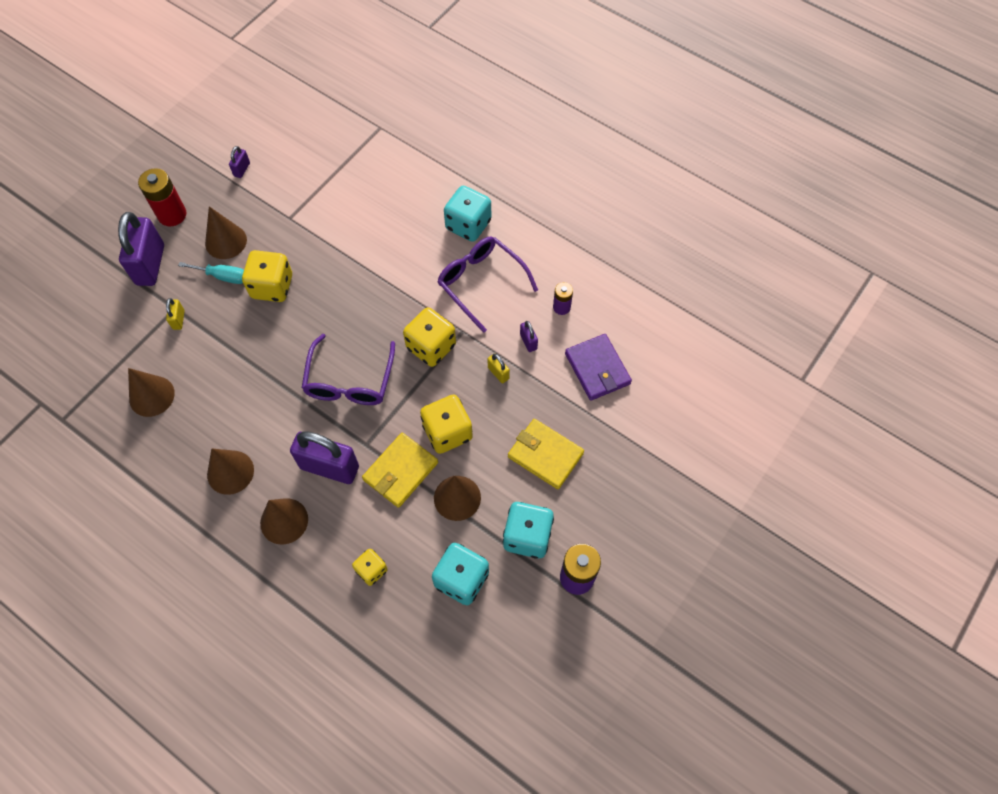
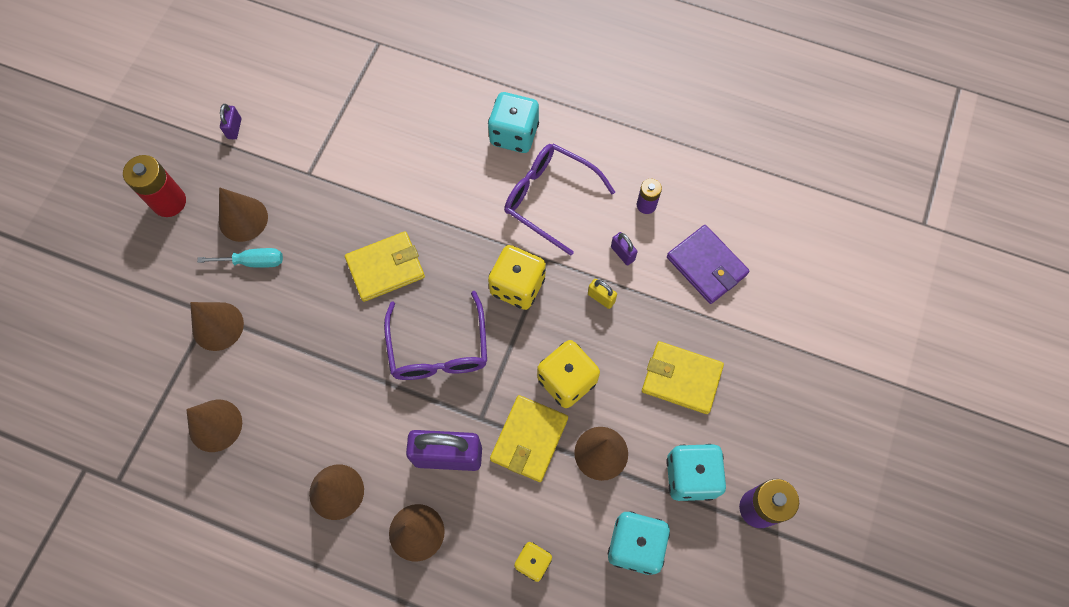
camera: 15 degrees left, 5 degrees up
(150, 265) = (162, 268): purple padlock -> none
(178, 320) = (218, 326): yellow padlock -> brown cone
(272, 287) = (314, 260): yellow dice -> none
(327, 307) = (385, 268): none -> yellow wallet

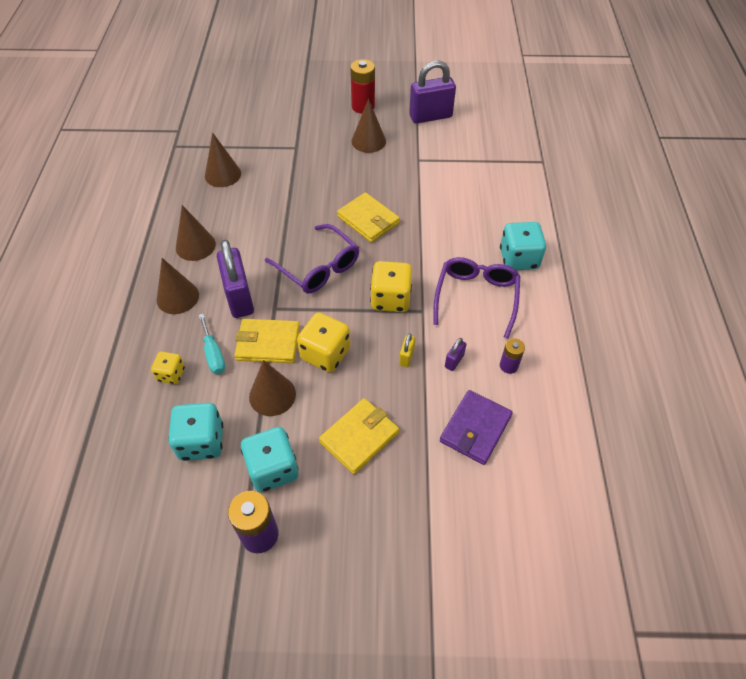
camera: 70 degrees right, 15 degrees down
(218, 326) = (289, 154): brown cone -> none
(234, 128) = (430, 116): purple padlock -> purple padlock, size x2.26
(253, 262) = (341, 155): turquoise screwdriver -> turquoise screwdriver (213, 354)
(438, 349) = (319, 268): purple glasses -> purple glasses turned 105 degrees counterclockwise
(681, 378) = (359, 437): yellow wallet -> yellow wallet turned 45 degrees clockwise

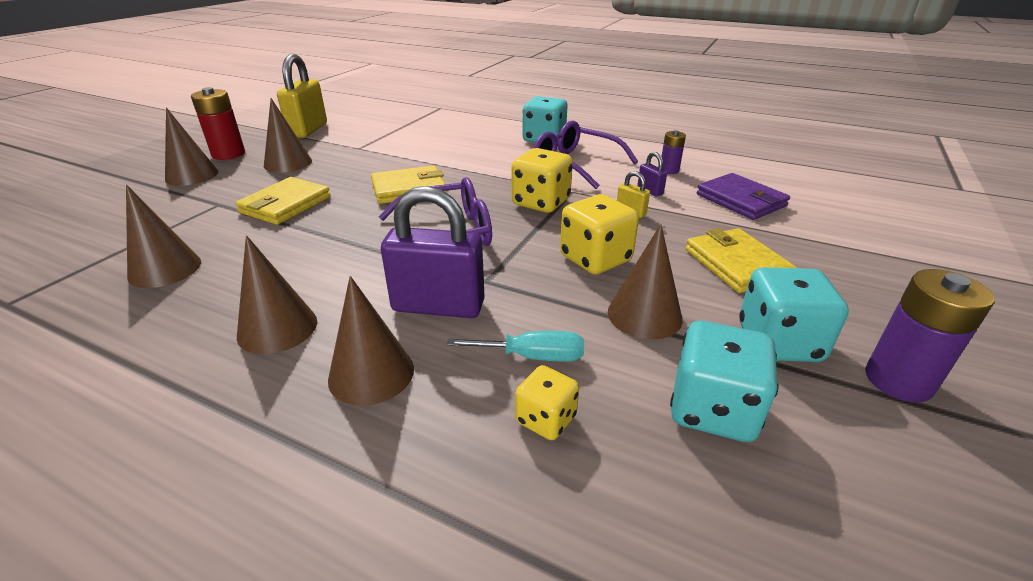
camera: 65 degrees left, 20 degrees down
(268, 343) = (547, 299): yellow wallet -> yellow wallet (285, 205)
(323, 112) = (192, 175): none -> brown cone
(430, 116) = (308, 130): purple padlock -> yellow padlock

